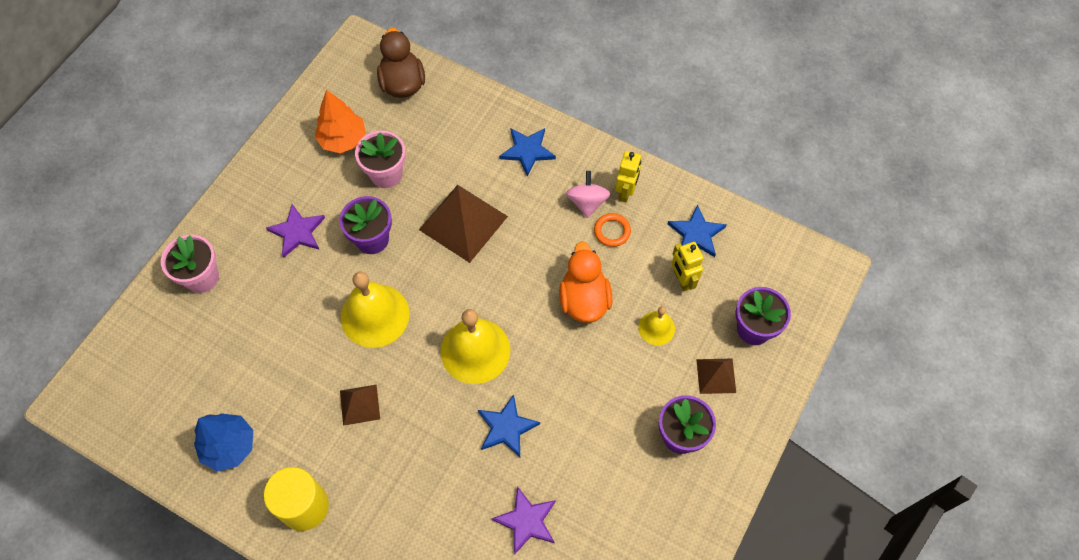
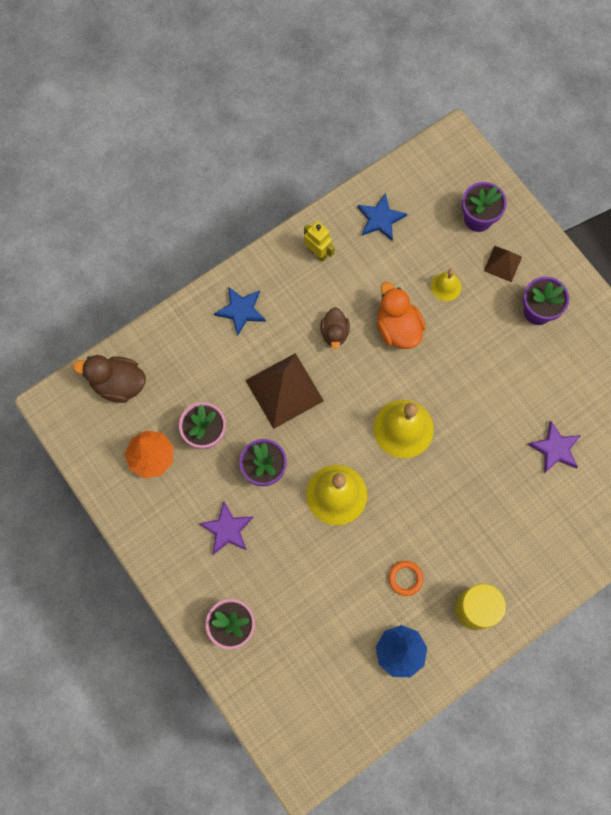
camera: 65 degrees left, 10 degrees up
(360, 404) = (409, 535): brown pyramid -> none
(506, 427) = (477, 432): blue star -> none
(547, 243) = (334, 333): none -> brown duck
(584, 300) = (398, 328): orange duck -> orange duck turned 45 degrees clockwise
(587, 202) = (313, 286): pink spinning top -> none
(612, 231) = (348, 279): orange ring -> orange ring (405, 578)
(682, 280) = (414, 249): yellow robot -> none

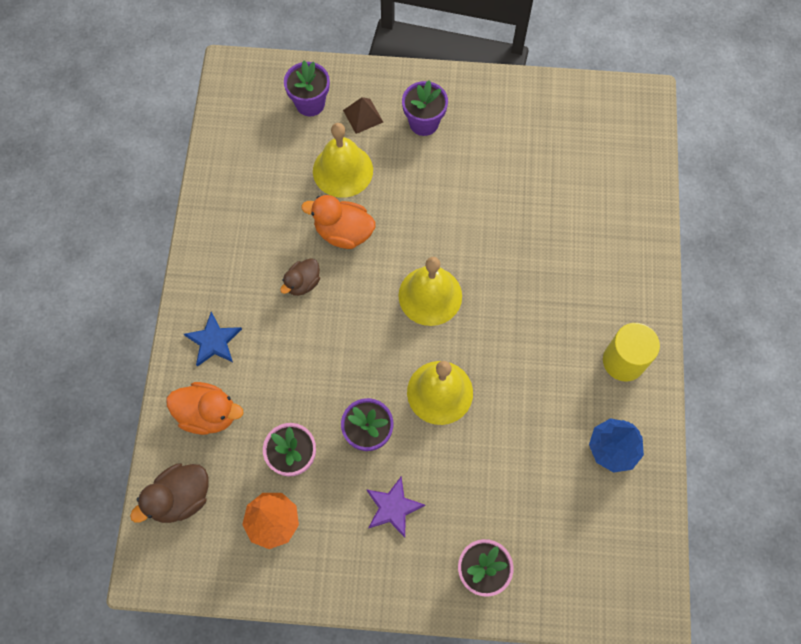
camera: 50 degrees left, 5 degrees down
(188, 352) = (208, 414): none -> orange duck
(284, 390) = (315, 362): brown pyramid -> none
(318, 252) = (223, 241): yellow robot -> none
(334, 333) = (302, 283): brown duck -> brown duck turned 90 degrees clockwise
(380, 219) = (241, 172): blue star -> none
(405, 578) = (555, 394): orange ring -> none
(446, 286) = (342, 170): yellow bell -> yellow bell, size x1.88
(555, 449) = (543, 199): purple star -> none

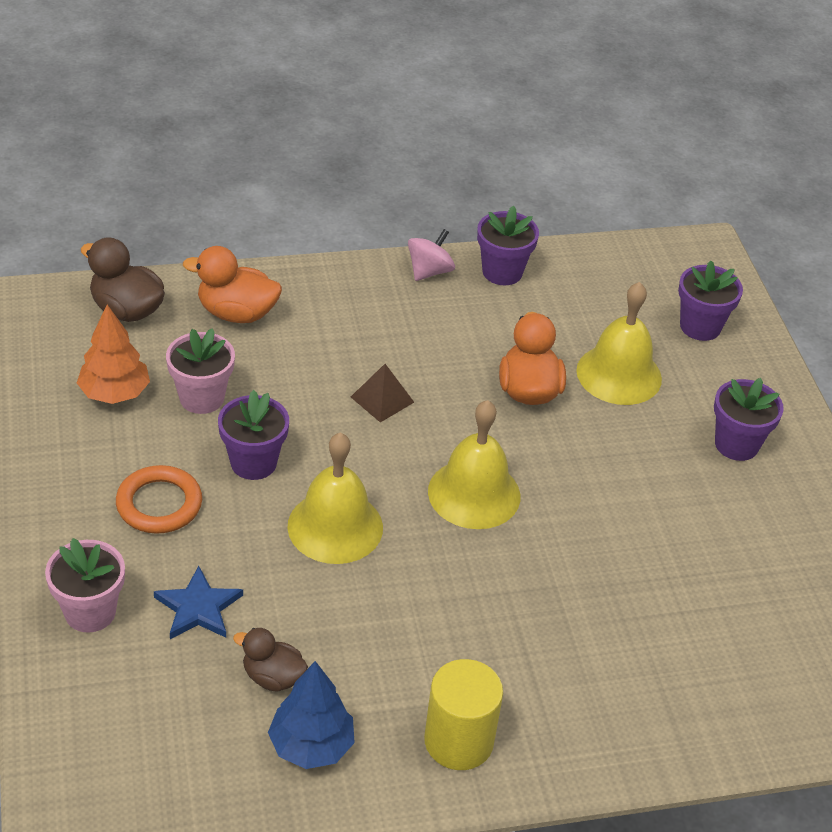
camera: 70 degrees right, 25 degrees down
(201, 263) = (429, 271): none -> pink spinning top
(208, 414) = (236, 313): orange duck -> orange duck turned 105 degrees clockwise
(214, 341) = (331, 300): blue star -> blue star (198, 608)
(217, 212) = (502, 272): none -> purple flower pot
(302, 283) = (439, 364): brown duck -> brown duck (273, 677)
(363, 116) = (711, 380): brown pyramid -> brown pyramid (382, 399)
(393, 507) = (159, 504): purple star -> orange ring

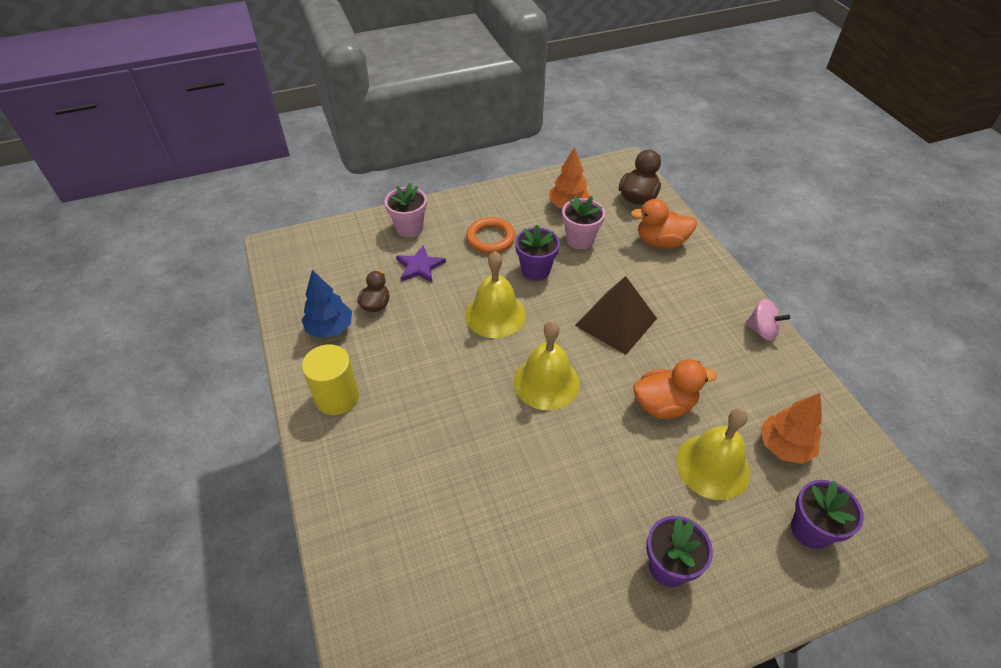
camera: 85 degrees right, 5 degrees up
(198, 608) = (420, 267): blue star -> purple star
(236, 313) = (660, 241): orange duck -> orange duck turned 90 degrees counterclockwise
(382, 399) = (616, 322): brown pyramid -> brown pyramid, size x1.88
(502, 272) = (790, 374): purple flower pot -> none
(600, 310) = (784, 446): none -> orange tree

